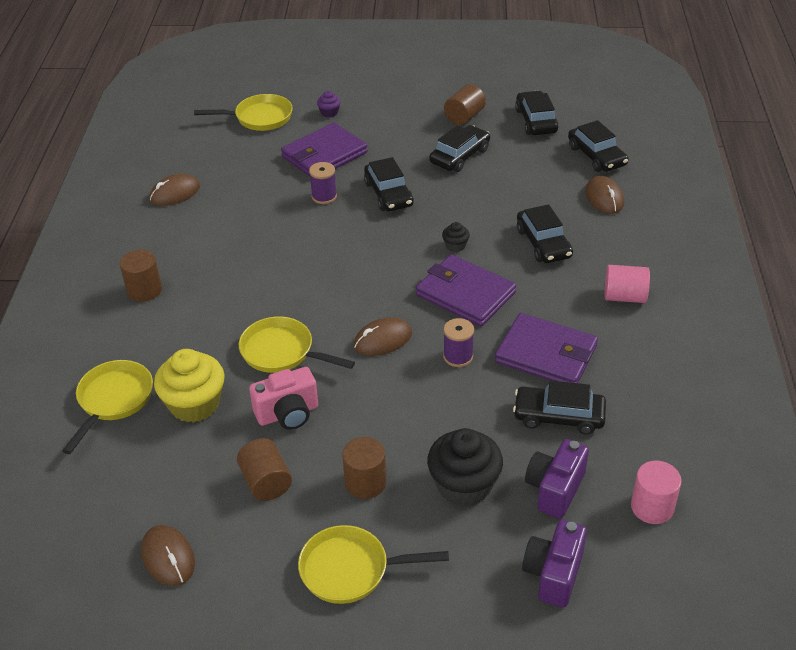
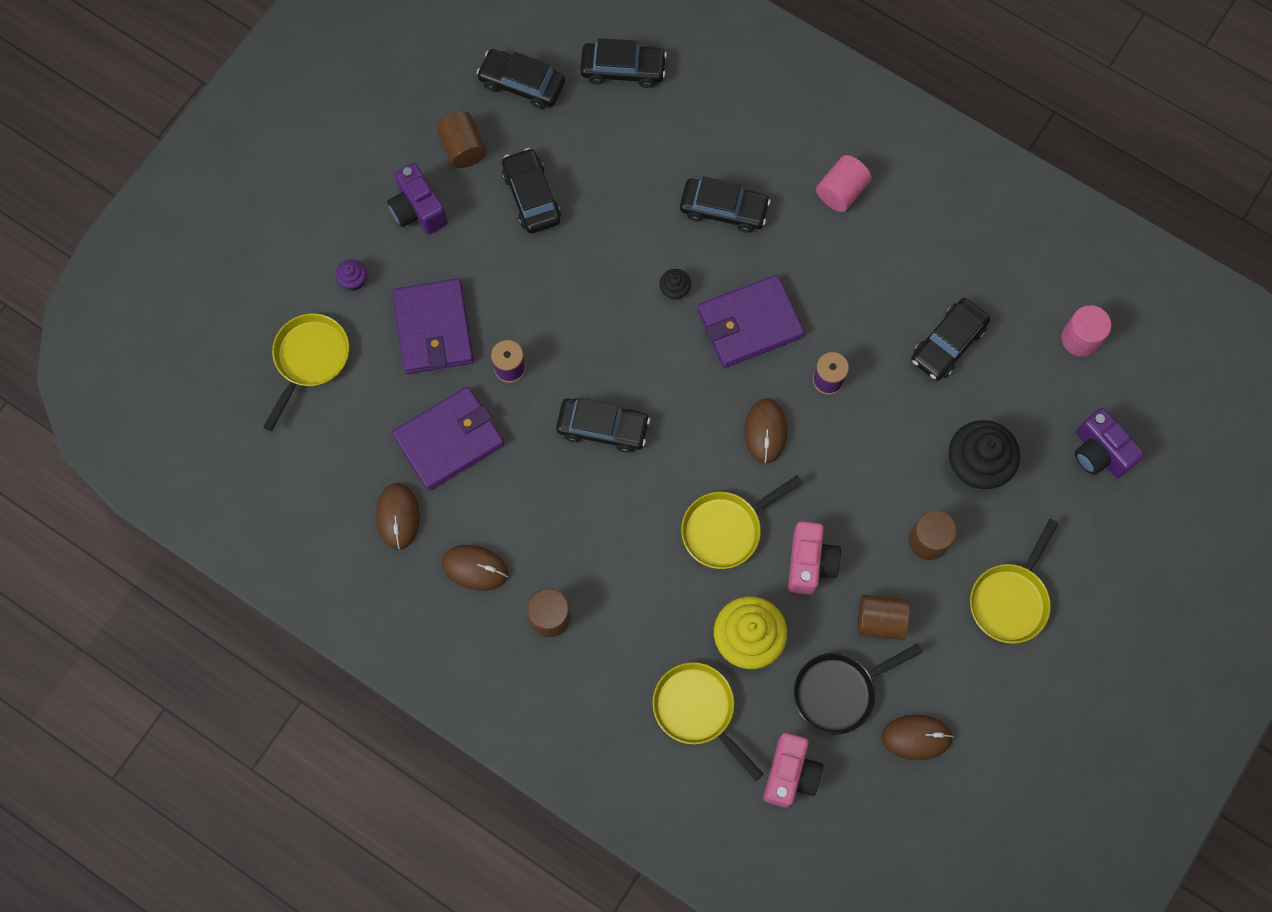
camera: 60 degrees left, 30 degrees up
(86, 482) = (790, 774): none -> pink camera
(181, 483) = (839, 692): none -> black pan
(388, 194) = (549, 303): black car -> black car (603, 428)
(546, 354) = (871, 305): purple wallet -> purple wallet (449, 440)
(555, 489) = (1021, 398): purple camera -> purple camera (418, 210)
(604, 198) = (693, 109): brown mouse -> brown mouse (475, 568)

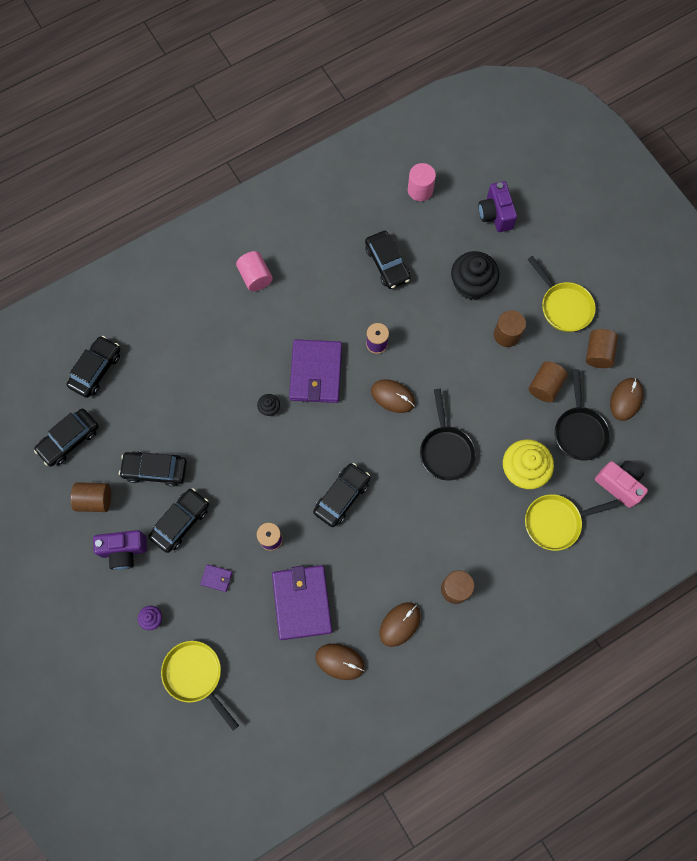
camera: 65 degrees left, 0 degrees up
(434, 328) = (216, 578): purple wallet -> purple wallet, size x0.41
(723, 209) = (230, 352): black car -> black car (180, 522)
(726, 529) = (446, 450): yellow pan -> black pan
(810, 563) = (490, 410): pink camera -> none
(965, 674) = (598, 353): none -> brown cylinder
(1099, 452) = (495, 214): purple camera -> purple camera turned 90 degrees clockwise

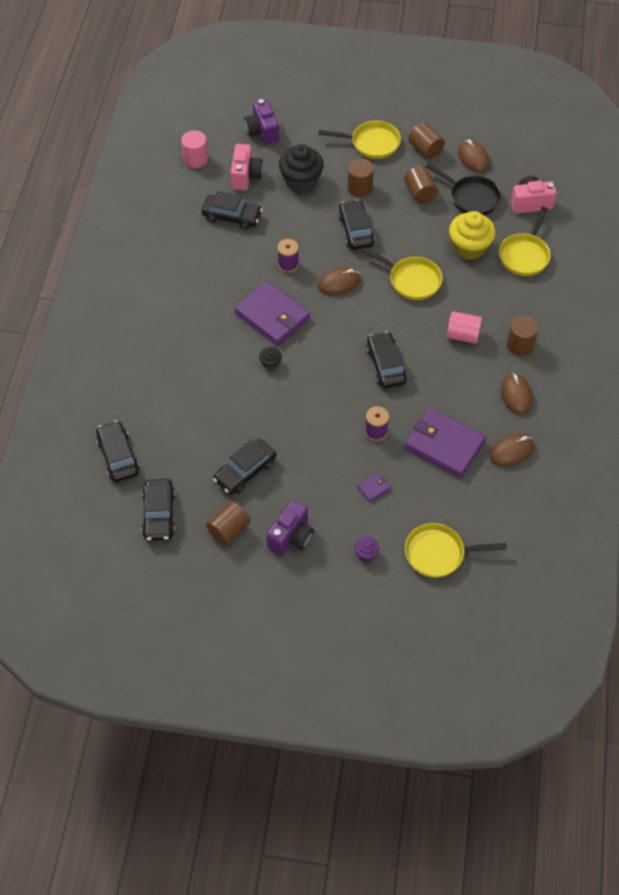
camera: 50 degrees left, 15 degrees down
(180, 522) = (305, 482): black car -> black car (356, 230)
(255, 277) = (154, 301): pink cylinder -> pink cylinder (462, 335)
(437, 240) = (246, 176): none -> pink camera
(446, 450) = (411, 280): black pan -> yellow pan
(495, 214) = (262, 132): purple camera -> purple camera turned 45 degrees clockwise

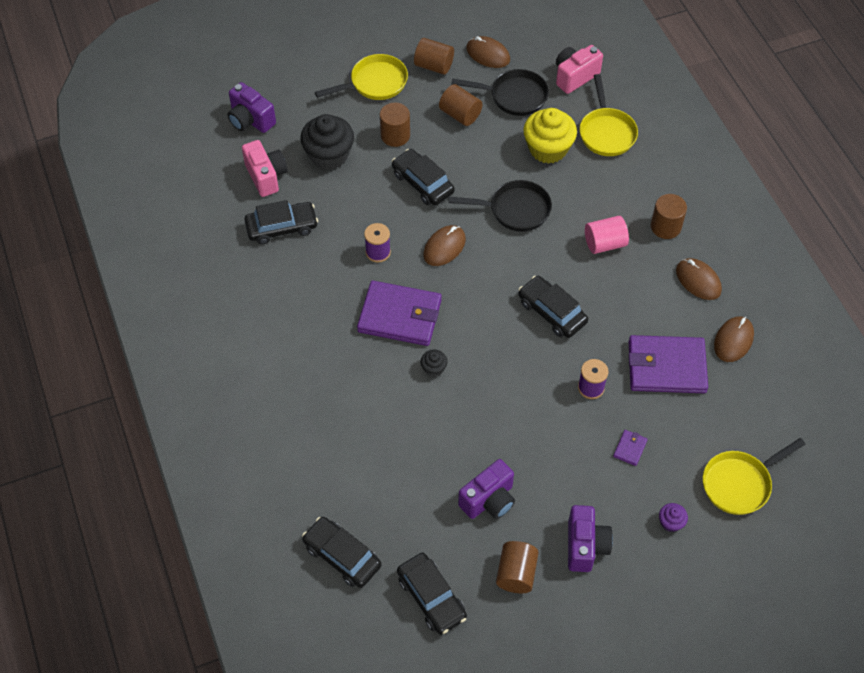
camera: 30 degrees left, 0 degrees up
(195, 159) = (198, 182): pink cylinder -> none
(245, 471) = (489, 500): black car -> purple camera
(411, 280) = (515, 210): yellow pan -> black pan

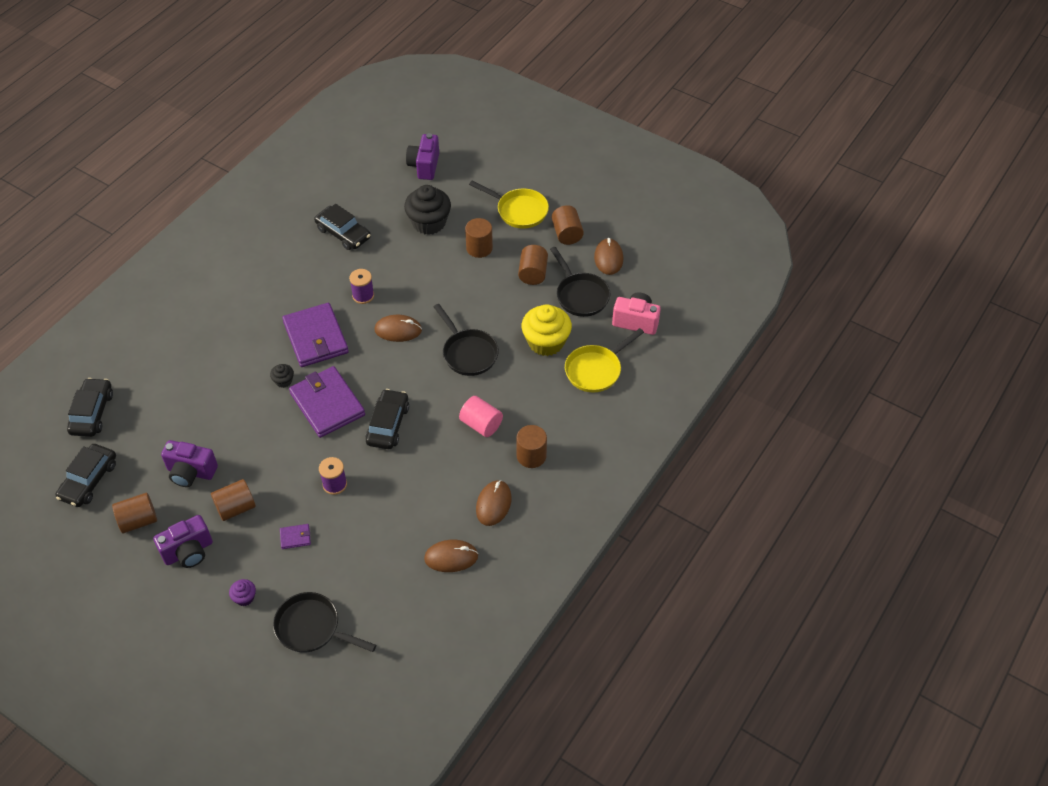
camera: 55 degrees right, 5 degrees down
(266, 176) = (381, 201): pink camera -> none
(422, 183) = (448, 287): black car -> none
(560, 481) = (236, 508): none -> brown cylinder
(666, 367) = (390, 524): purple wallet -> purple wallet (327, 404)
(739, 483) = (312, 628): yellow pan -> black pan

